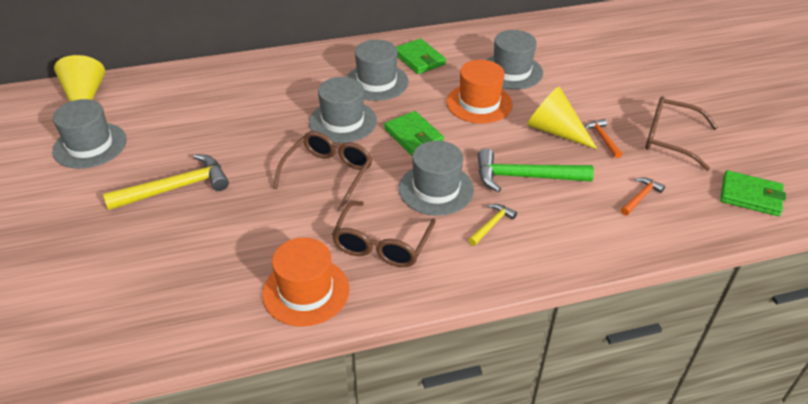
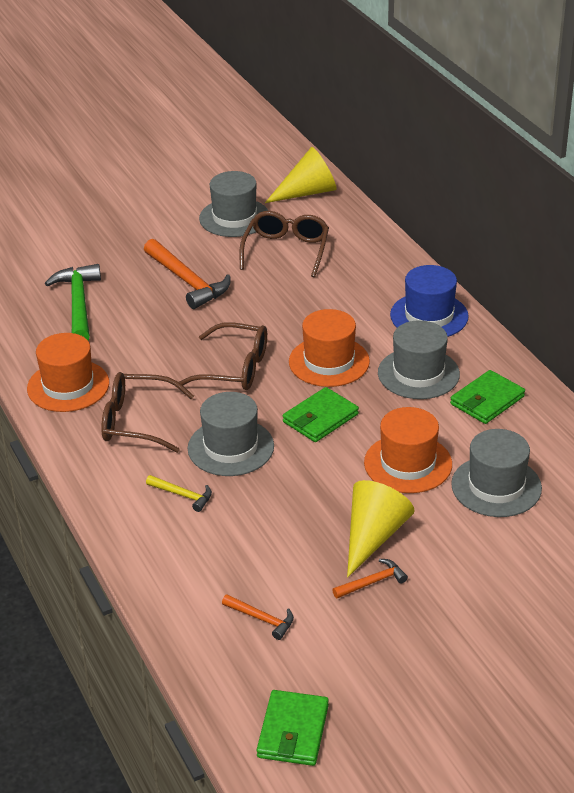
camera: 80 degrees right, 5 degrees down
(176, 188) = (187, 281): yellow hammer -> orange hammer
(307, 66) = (429, 316): none -> blue hat
(342, 121) = (329, 362): grey hat -> orange hat
(525, 177) = (271, 515): green hammer -> green hammer (78, 304)
(669, 139) = (395, 651): brown glasses -> brown glasses (286, 250)

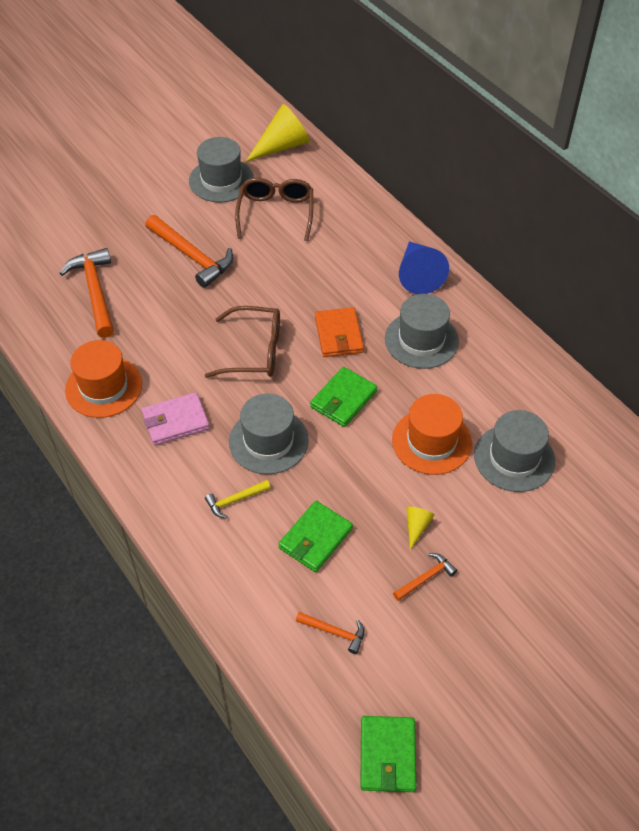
camera: 10 degrees left, 15 degrees up
(78, 304) = (95, 292): green hammer -> orange hammer
(136, 422) = (176, 421): brown glasses -> pink wallet
(183, 495) = (235, 500): yellow hammer -> yellow hammer turned 135 degrees clockwise
(329, 362) = (339, 335): orange hat -> orange wallet
(373, 536) = (416, 526): yellow cone -> yellow cone, size x0.48
(429, 316) = (418, 275): blue hat -> blue cone
(487, 400) = (487, 363): green wallet -> green wallet (315, 538)

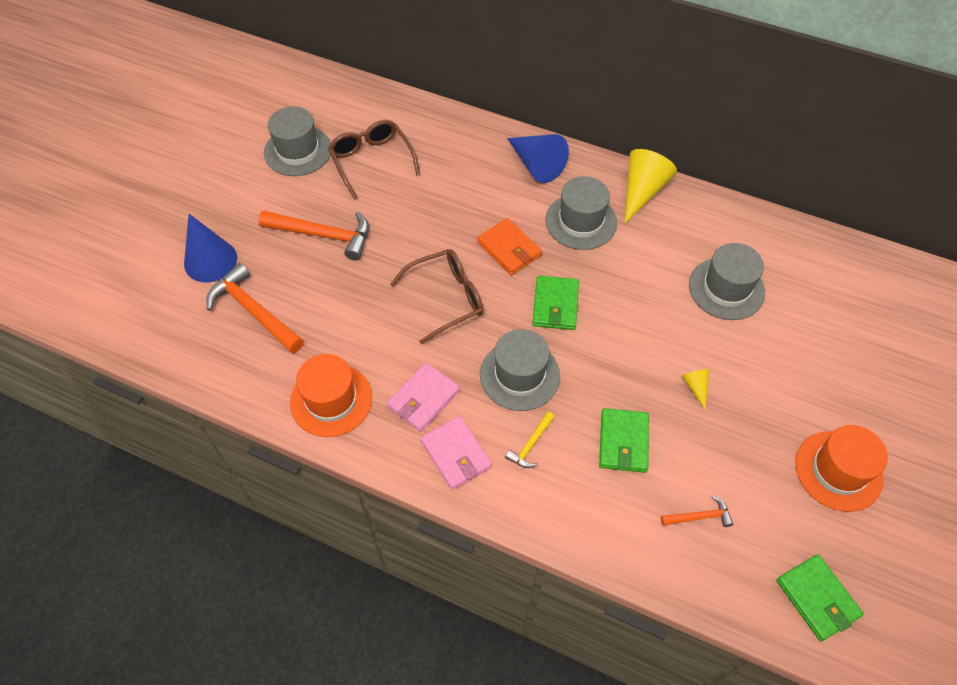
camera: 30 degrees left, 5 degrees up
(91, 238) = (210, 260): none -> blue cone
(169, 477) = (456, 454): none -> pink wallet
(282, 146) = (331, 96): yellow cone -> yellow cone (642, 191)
(426, 578) = (735, 427): orange hammer -> none
(431, 441) = (653, 307): orange hat -> orange hat (838, 471)

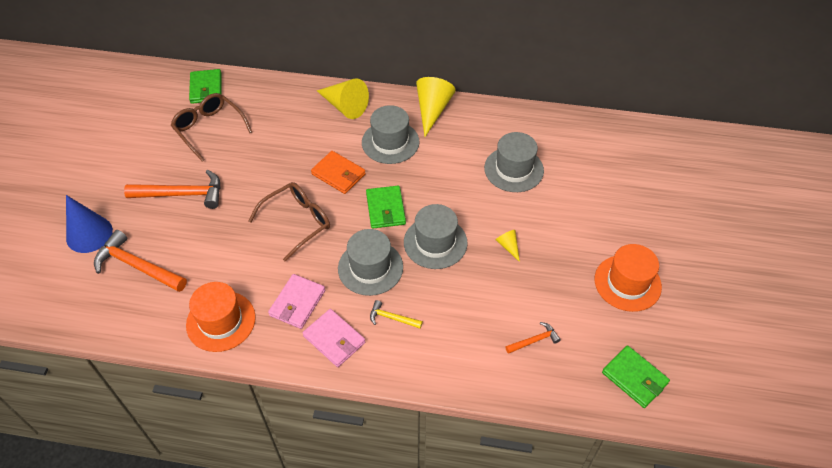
camera: 15 degrees left, 5 degrees down
(298, 151) = (144, 132): grey hat -> grey hat (435, 242)
(531, 445) = (392, 318): yellow hammer -> yellow hammer turned 90 degrees clockwise
(536, 164) = (344, 106): blue cone -> yellow cone
(623, 442) = (463, 299): green wallet -> green wallet (206, 88)

